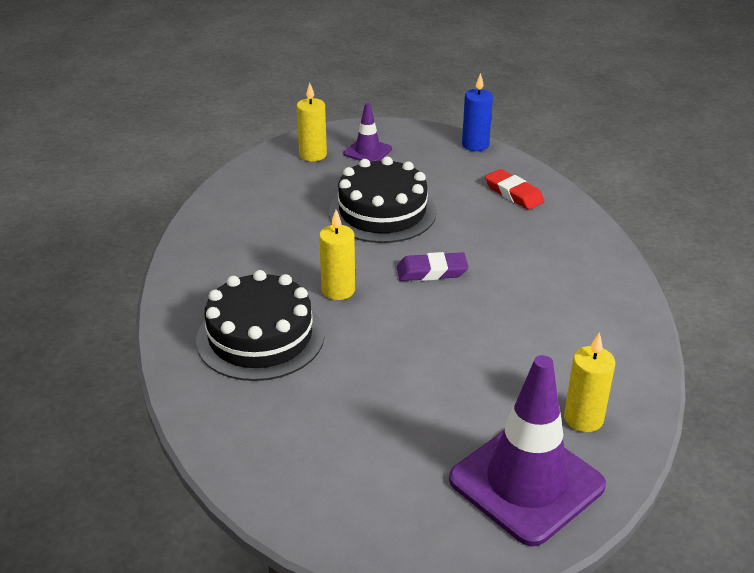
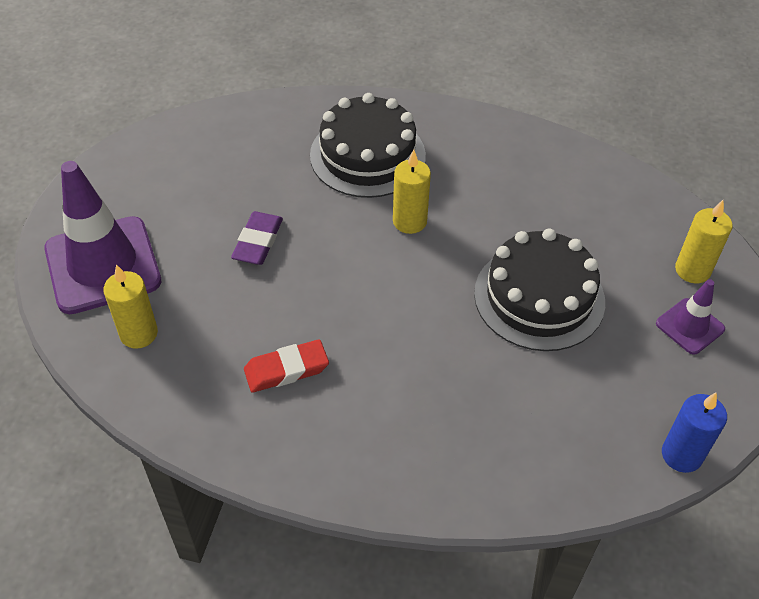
camera: 110 degrees right, 15 degrees up
(432, 271) = (407, 302): purple eraser -> purple eraser (258, 242)
(513, 193) = (537, 446): red eraser -> red eraser (286, 369)

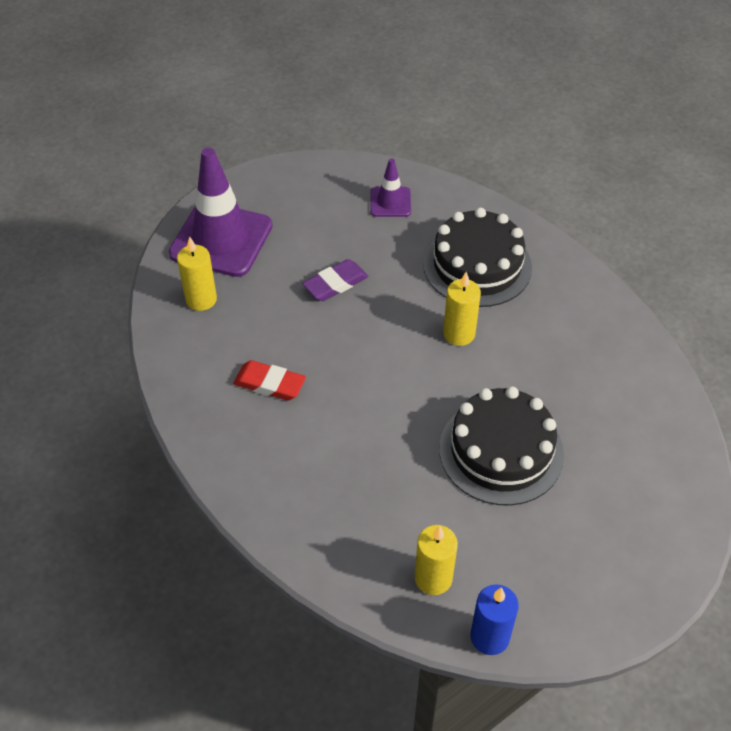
camera: 40 degrees right, 0 degrees up
(690, 326) = (602, 552): purple traffic cone -> purple traffic cone (390, 202)
(692, 270) = (653, 512): yellow candle -> yellow candle (433, 578)

